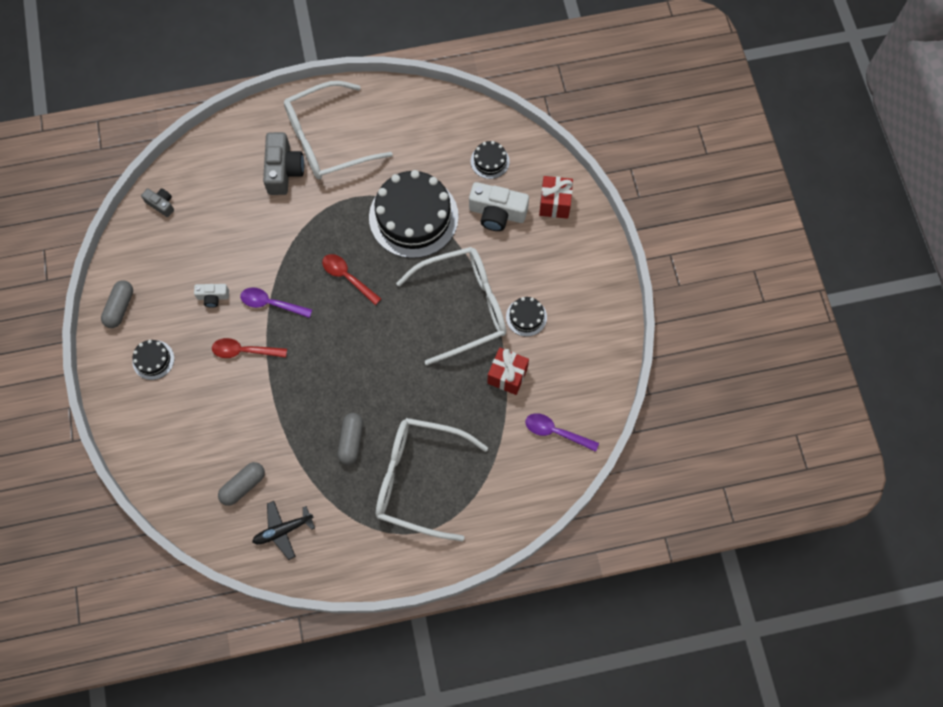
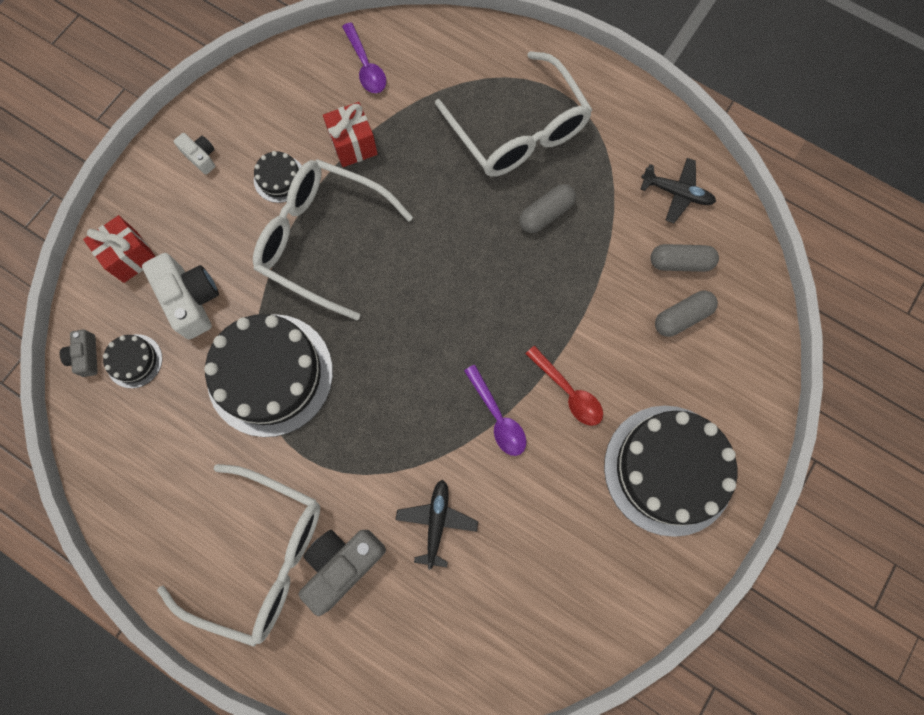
camera: 135 degrees left, 5 degrees up
(120, 307) = (658, 566): grey capsule -> grey capsule (682, 317)
(153, 360) = (668, 469): black cake -> black cake, size x2.25
(161, 204) = (511, 658): grey camera -> grey camera (86, 356)
(213, 297) = (550, 482): white camera -> white camera (201, 157)
(255, 228) = (436, 522): none -> black plane
(347, 277) = (397, 372): red spoon -> none

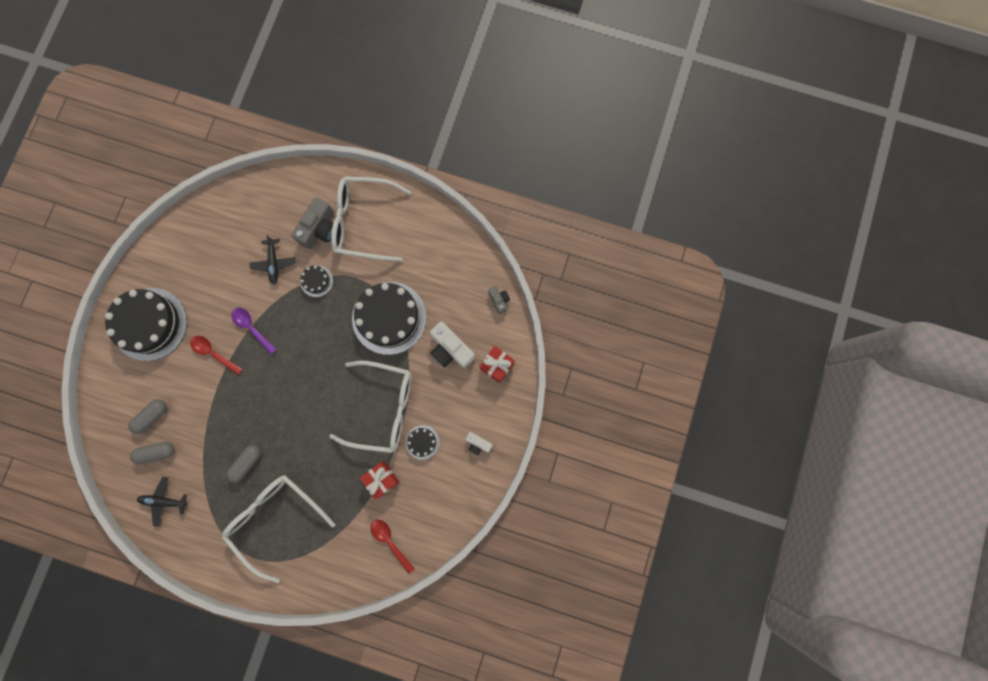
camera: 165 degrees right, 5 degrees up
(134, 361) = (470, 305): black cake -> black cake (316, 281)
(366, 66) = (390, 541): purple spoon -> red spoon

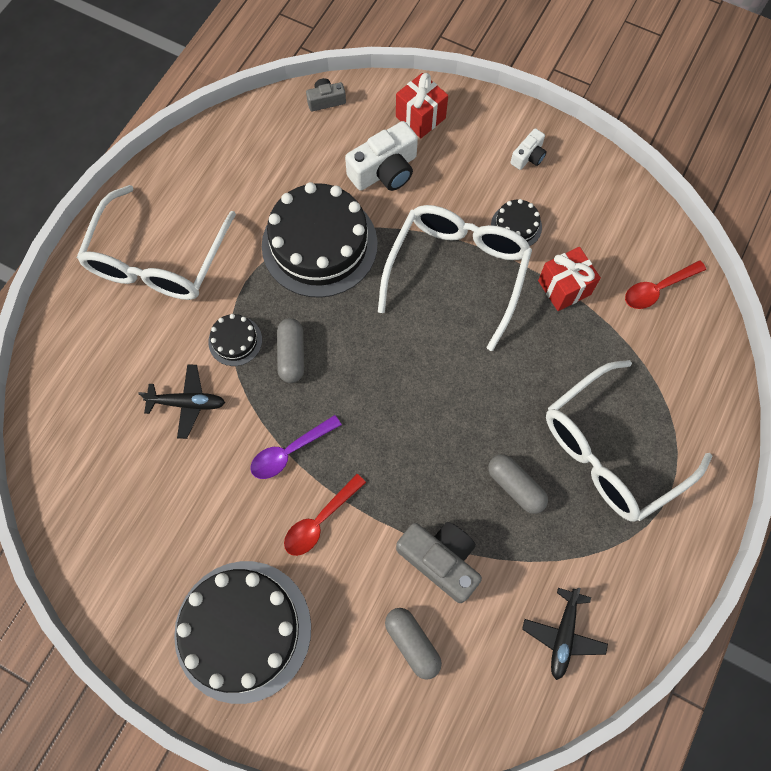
camera: 80 degrees left, 10 degrees down
(156, 452) = (477, 640): grey capsule -> grey capsule (291, 355)
(319, 229) = (149, 326): grey camera -> grey camera (440, 560)

